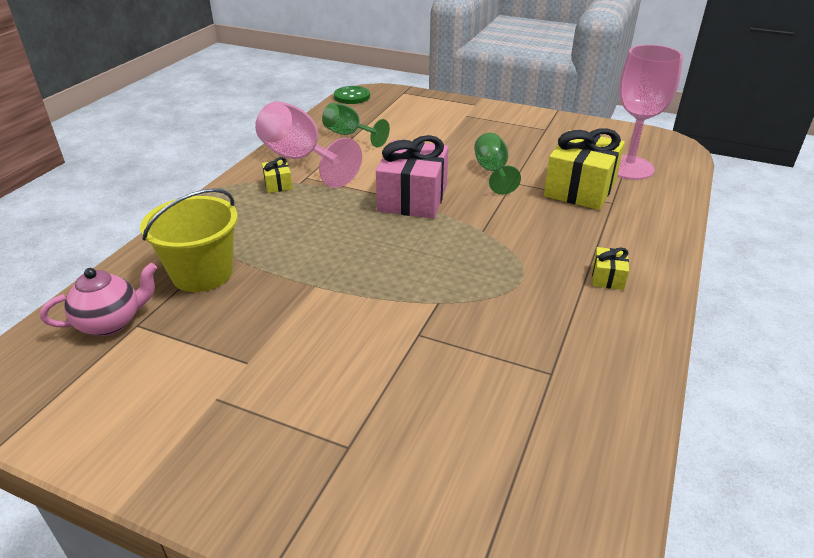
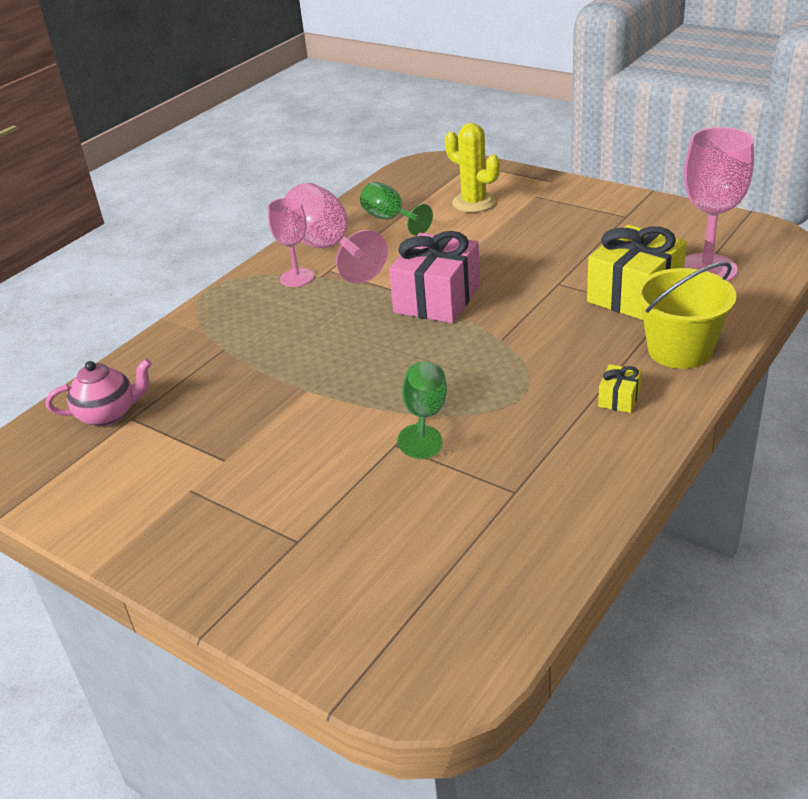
camera: 15 degrees right, 0 degrees up
(202, 273) = (200, 371): yellow bucket -> yellow bucket (679, 350)
(278, 184) = (297, 278): yellow gift -> pink goblet
(352, 96) = (408, 169): green button -> none
(417, 121) = (474, 202): none -> yellow cactus
(492, 171) = (539, 270): green goblet -> green goblet (425, 417)

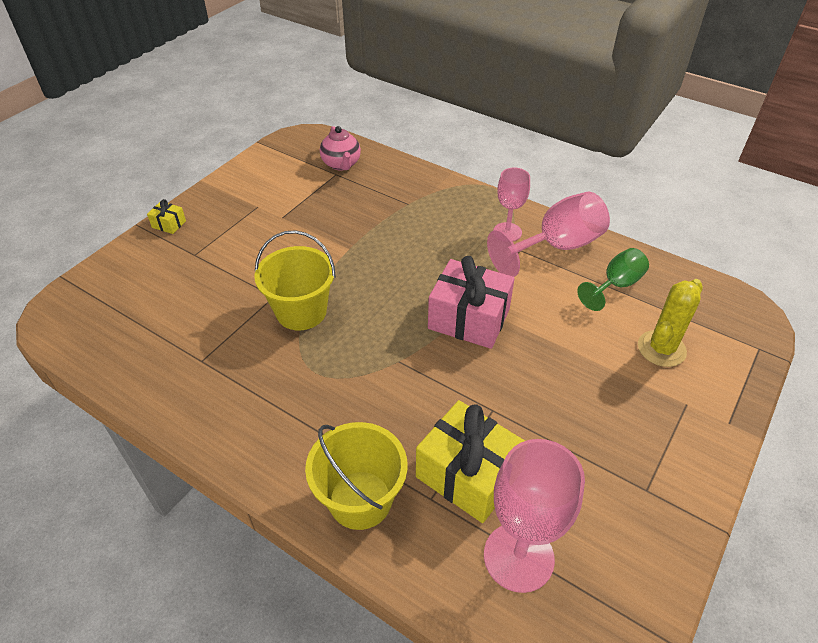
camera: 85 degrees right, 10 degrees up
(425, 417) = (301, 311): green goblet -> yellow bucket
(619, 398) = (294, 438): yellow gift -> yellow gift (169, 224)

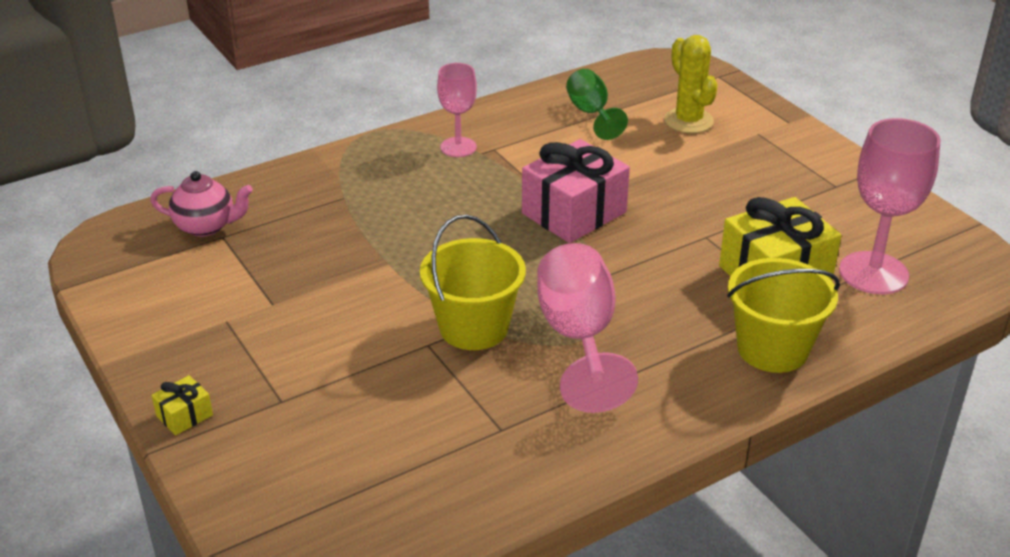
camera: 65 degrees left, 10 degrees down
(557, 247) = (508, 126): pink goblet -> pink goblet (579, 338)

